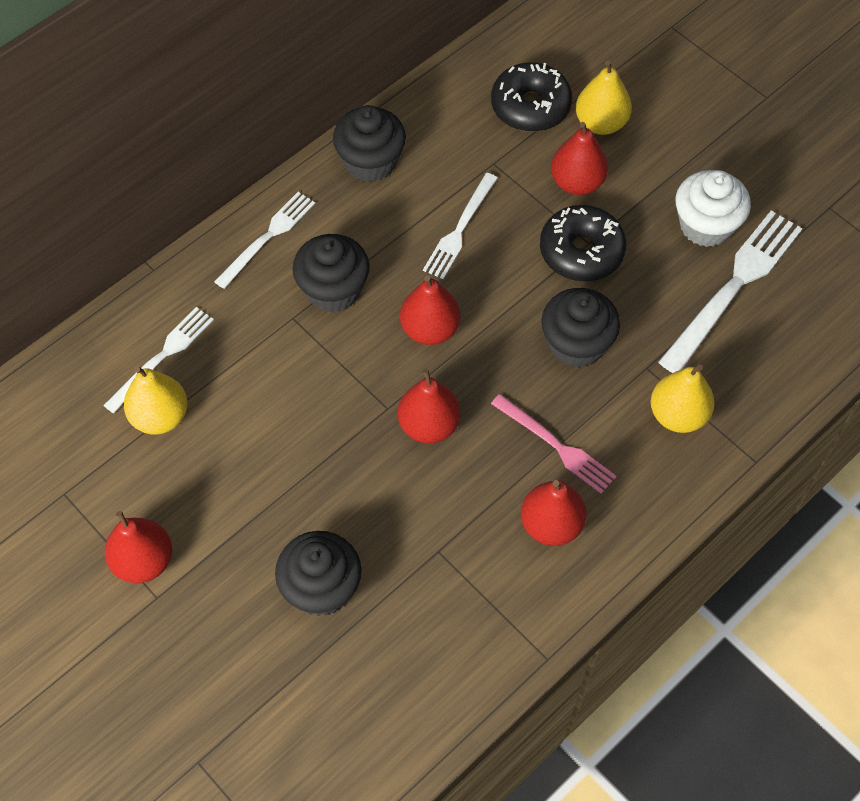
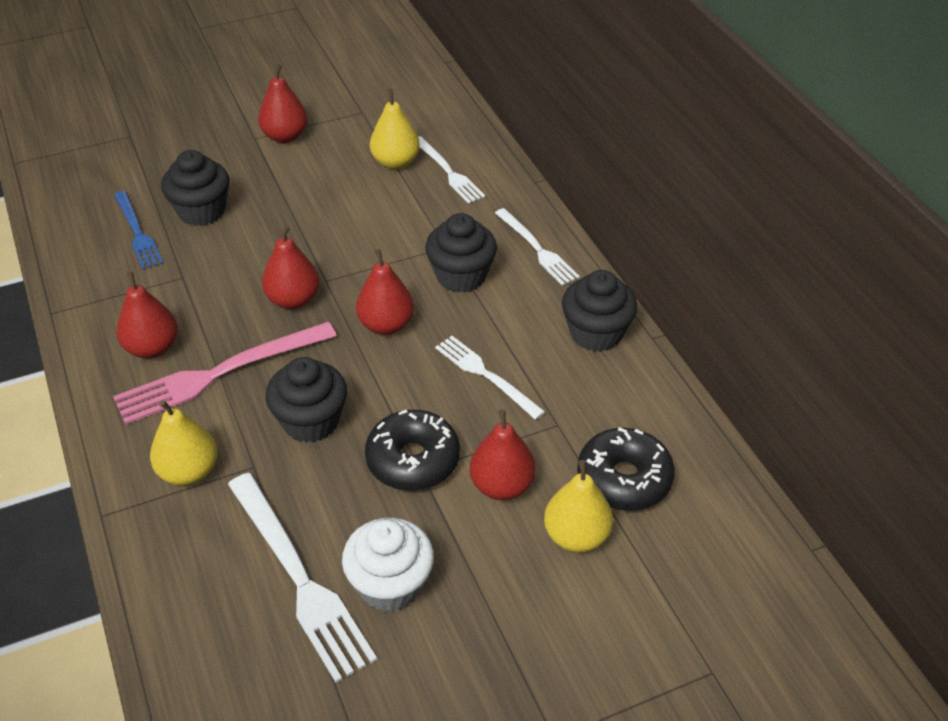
camera: 110 degrees right, 15 degrees down
(385, 640) = (137, 232): none -> blue fork
(556, 446) = (219, 373): pink fork -> pink fork, size x1.62

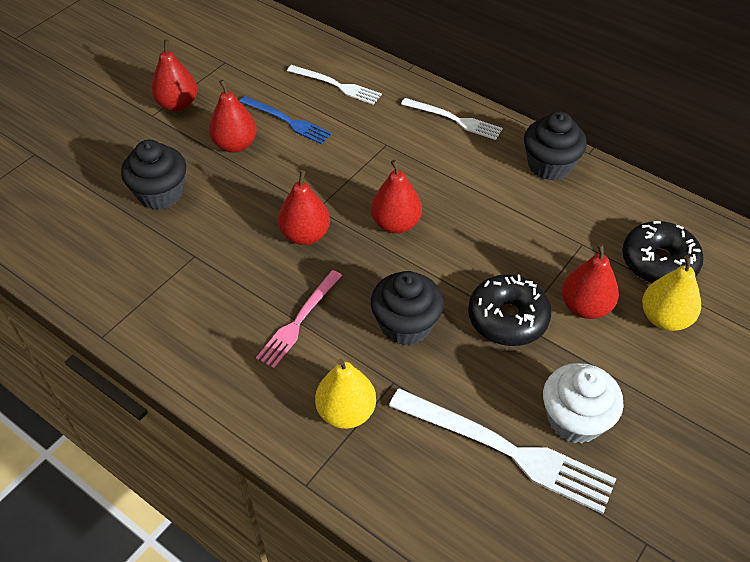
camera: 30 degrees left, 5 degrees up
(137, 232) = (119, 234): blue fork -> blue fork (287, 121)
(152, 348) = (222, 326): red pear -> red pear (235, 145)
(219, 373) = (299, 321): pink fork -> pink fork, size x0.62
(395, 162) = (288, 93): yellow pear -> none
(461, 275) = (417, 162): black cupcake -> none
(486, 375) = (502, 230): white fork -> none

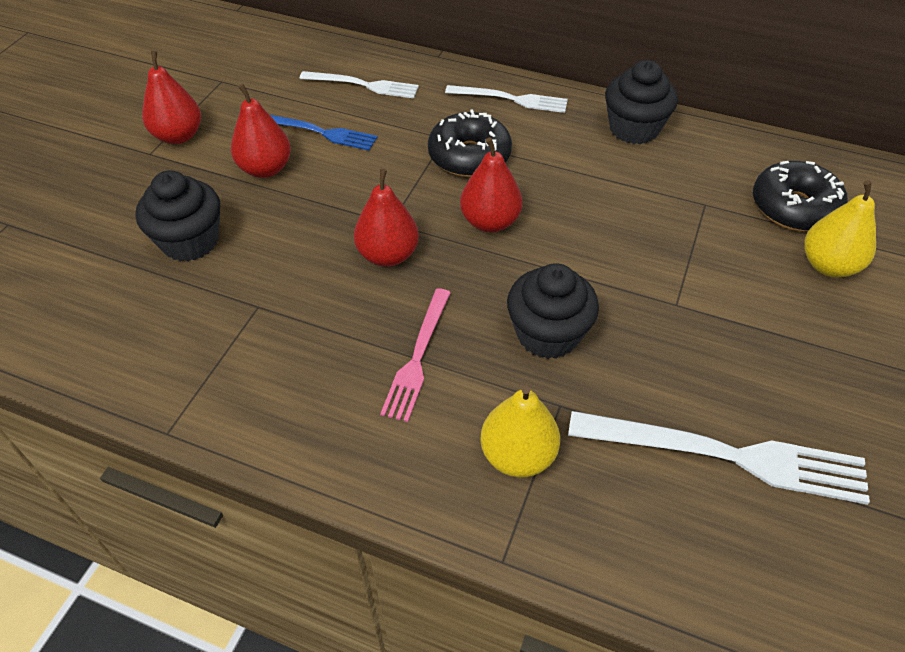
camera: 15 degrees left, 0 degrees up
(507, 318) = (660, 301): black donut -> black donut (469, 156)
(575, 419) = (785, 400): white cupcake -> none
(585, 306) = (739, 270): red pear -> none

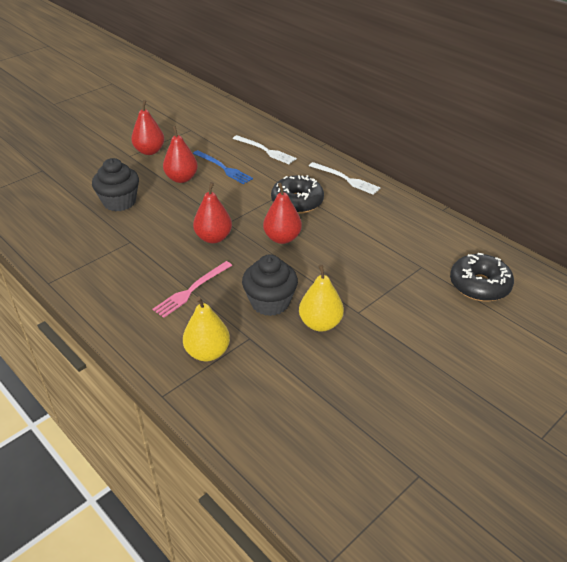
camera: 25 degrees right, 10 degrees down
(634, 129) = (410, 214): black cupcake -> none
(726, 456) = (323, 395): white fork -> none
(828, 265) = (474, 323): yellow pear -> yellow pear (320, 323)

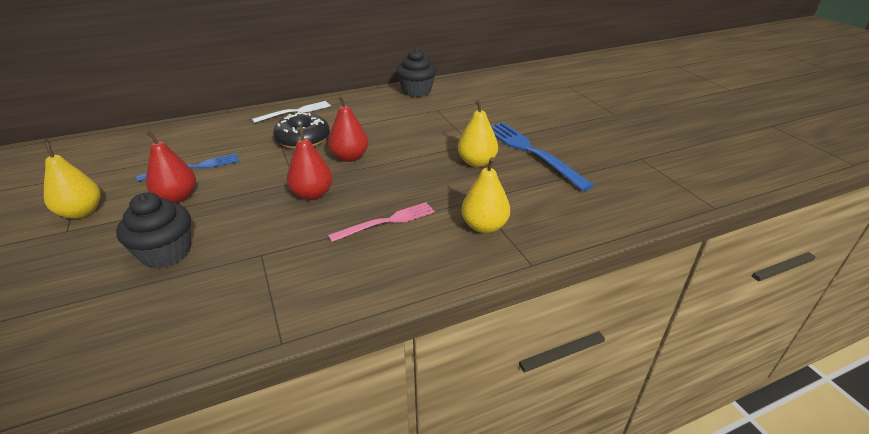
camera: 70 degrees left, 5 degrees down
(149, 151) = (81, 212): red pear -> yellow pear
(191, 290) = (386, 222): pink fork -> pink fork turned 90 degrees counterclockwise
(265, 150) = (196, 138): white fork -> none
(270, 302) = (435, 180): black cupcake -> black cupcake (416, 91)
(369, 364) = (531, 152): none -> blue fork
(479, 285) = (472, 96): black donut -> none

